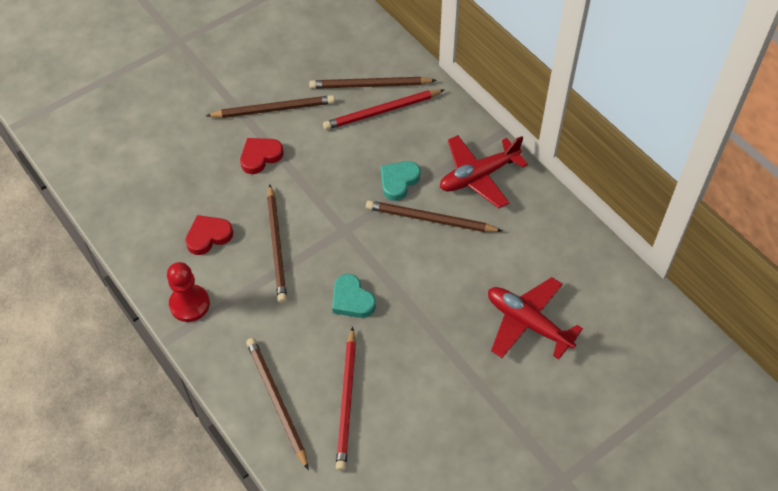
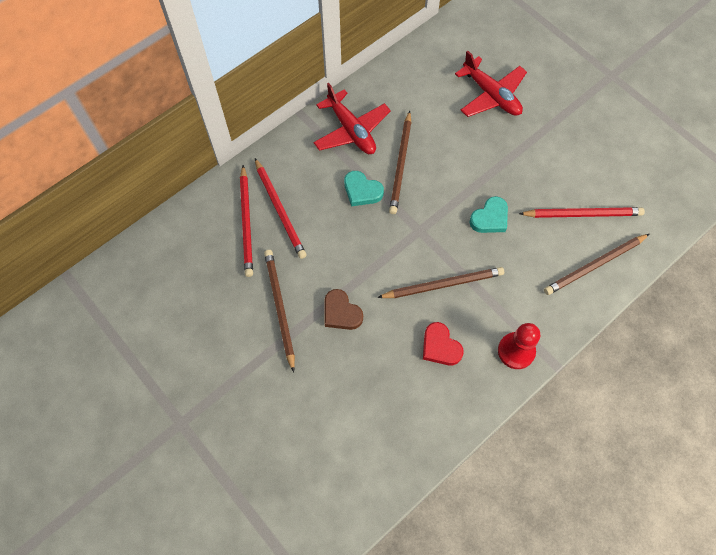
camera: 95 degrees left, 10 degrees up
(260, 156) = (341, 312): red heart -> brown heart
(370, 85) = (247, 223): brown pencil -> red pencil
(528, 323) = (491, 95): red plane -> red plane turned 75 degrees counterclockwise

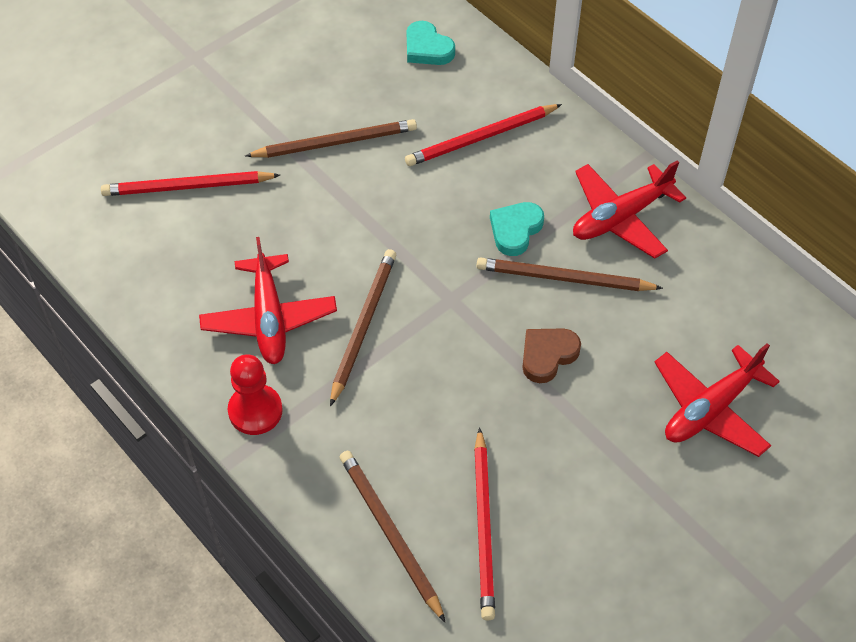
camera: 90 degrees right, 10 degrees down
(247, 223) = (460, 104): red pencil -> red pencil (187, 187)
(341, 312) = (325, 207): brown heart -> brown heart (547, 355)
(440, 346) = (269, 318): red heart -> red plane
(443, 284) = (363, 325): brown pencil -> brown pencil turned 150 degrees counterclockwise
(490, 218) = (473, 392): turquoise heart -> turquoise heart (427, 48)

